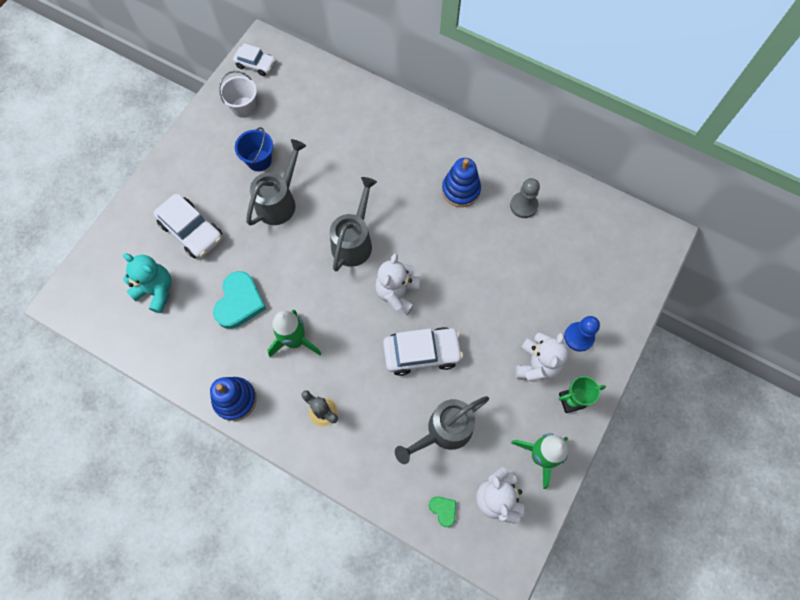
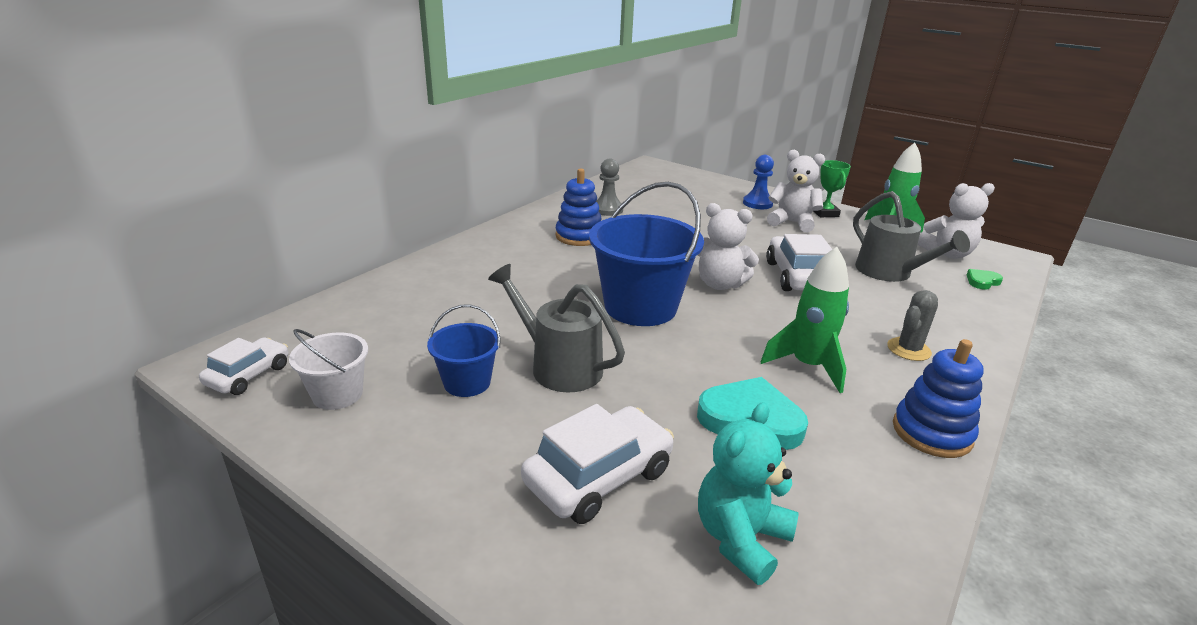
camera: 85 degrees left, 40 degrees down
(354, 241) = (640, 307): grey watering can -> blue bucket

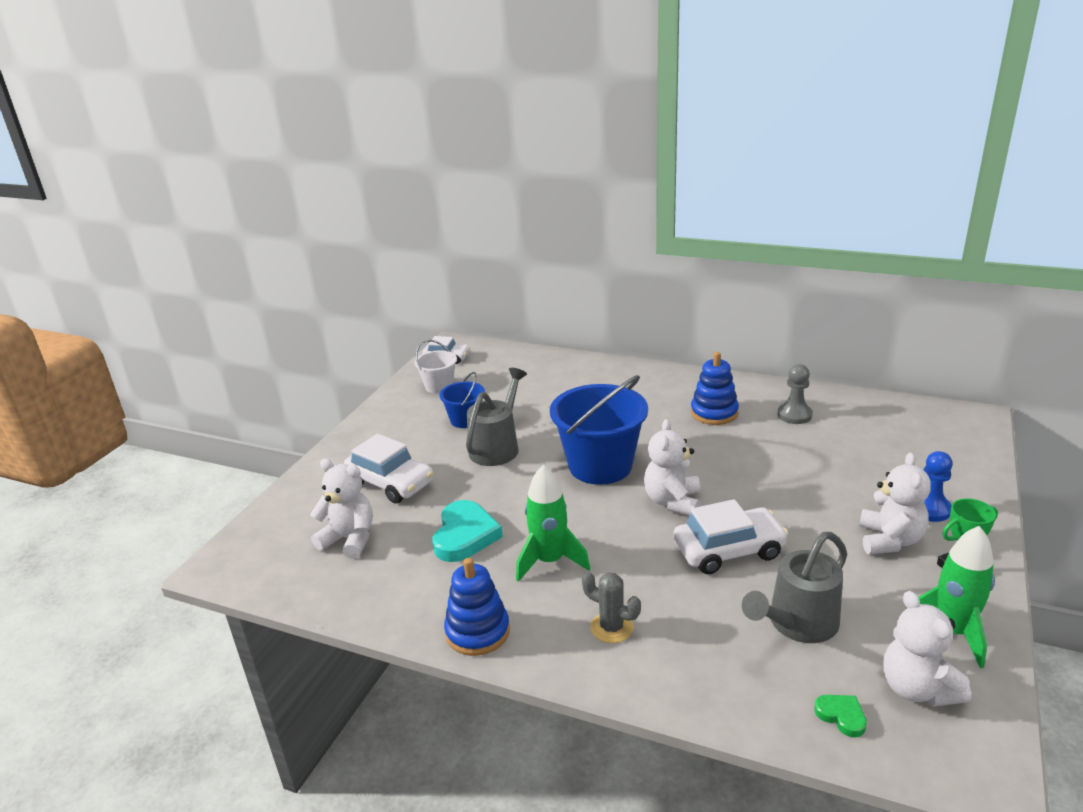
camera: 80 degrees right, 0 degrees up
(740, 538) = (349, 539): turquoise teddy bear -> white teddy bear

